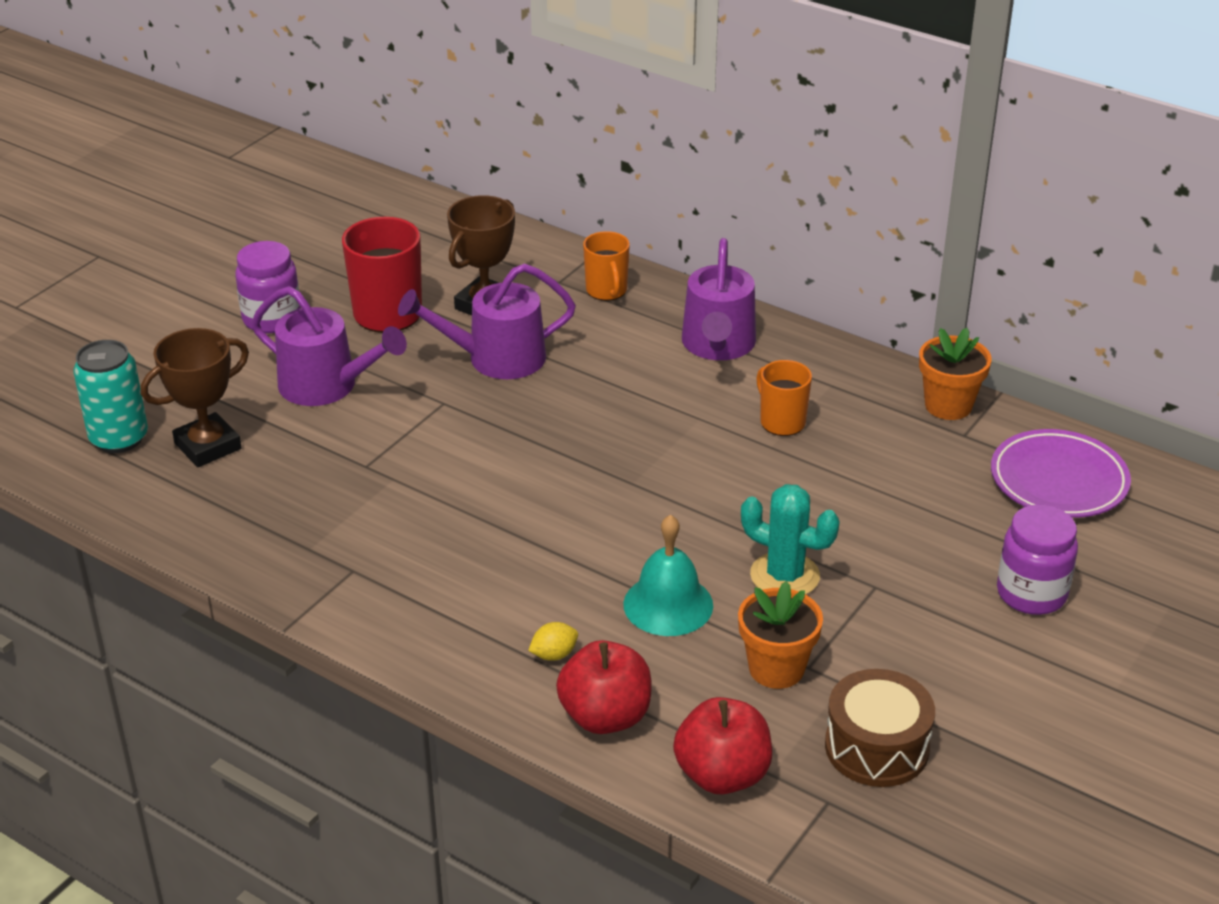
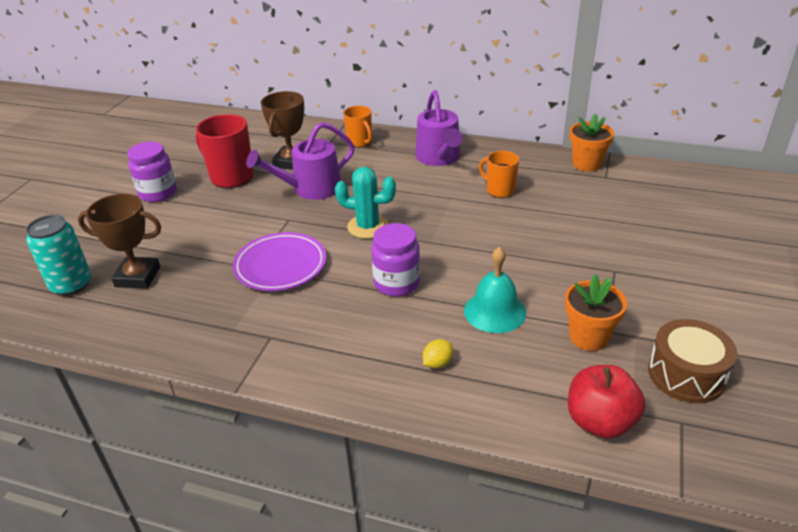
camera: 15 degrees left, 0 degrees up
(208, 446) = (138, 277): brown trophy -> brown trophy turned 60 degrees clockwise
(326, 386) = (208, 224): purple watering can -> none
(605, 716) = (496, 399): red apple -> none
(785, 576) = (556, 277): turquoise cactus -> turquoise cactus (368, 226)
(1031, 594) = (706, 255): purple jar -> purple jar (397, 283)
(1058, 481) = (674, 190): purple plate -> purple plate (280, 266)

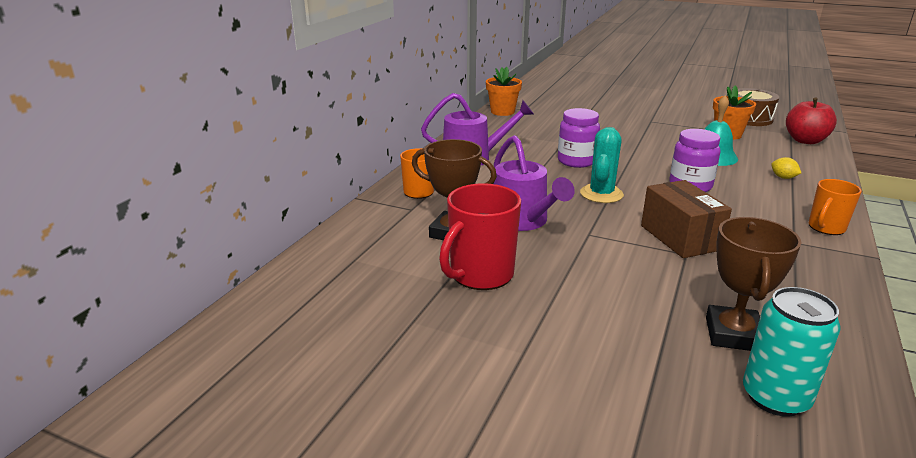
camera: 85 degrees left, 10 degrees down
(158, 193) = (515, 338): purple jar -> purple jar (576, 161)
(280, 266) = (680, 237): purple plate -> brown box
(499, 190) = (539, 141): orange mug -> orange mug (826, 228)

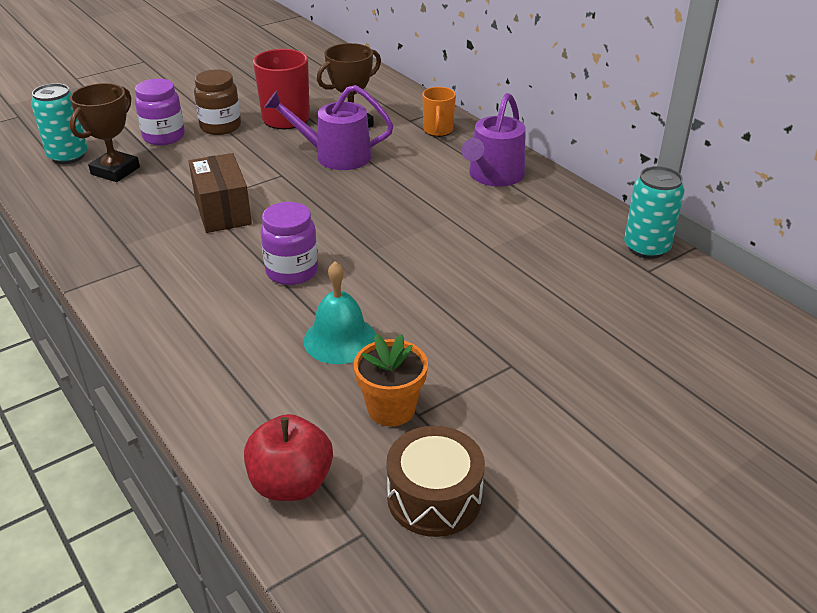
camera: 120 degrees right, 10 degrees up
(502, 112) = (646, 248): orange flower pot -> turquoise can
(551, 309) = (220, 127): none -> brown jar
(576, 161) = (425, 231): purple jar -> purple jar (164, 137)
(601, 194) = (337, 211): turquoise cactus -> none
(680, 237) = (223, 211): brown box -> brown box turned 60 degrees clockwise
(733, 334) = (115, 171): brown trophy -> brown trophy turned 75 degrees clockwise
(783, 177) = (230, 354): yellow lemon -> none
(826, 228) = (128, 299): orange mug -> none

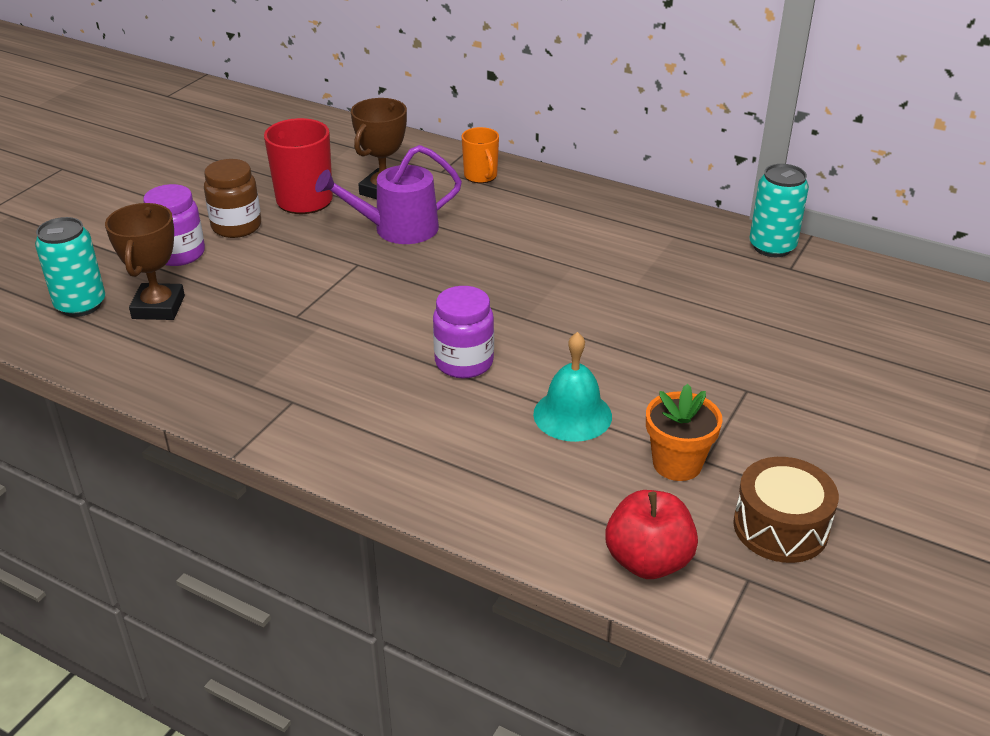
camera: 25 degrees left, 0 degrees up
(223, 211) = (330, 320): brown box -> none
(493, 176) = (577, 211): purple watering can -> none

